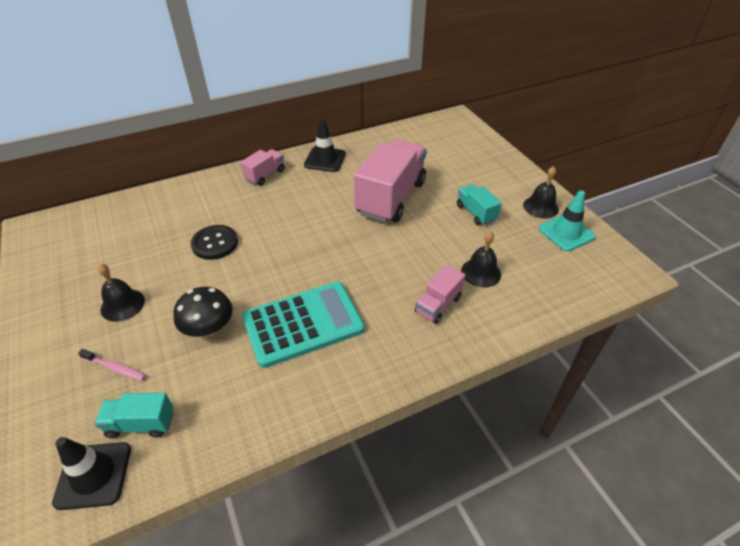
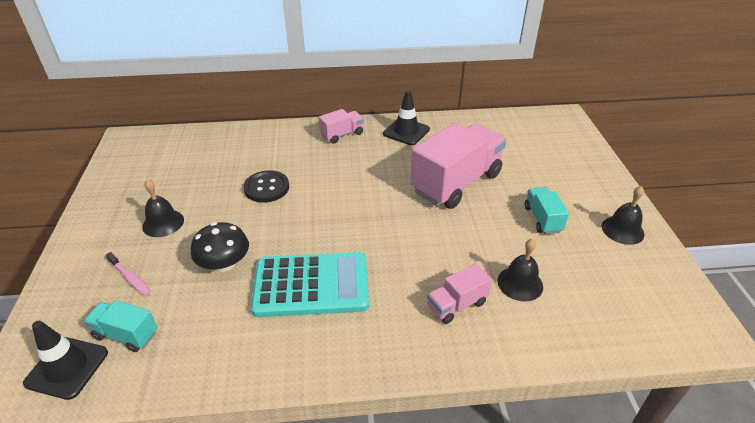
camera: 20 degrees right, 5 degrees down
(566, 233) = (642, 266): turquoise traffic cone -> none

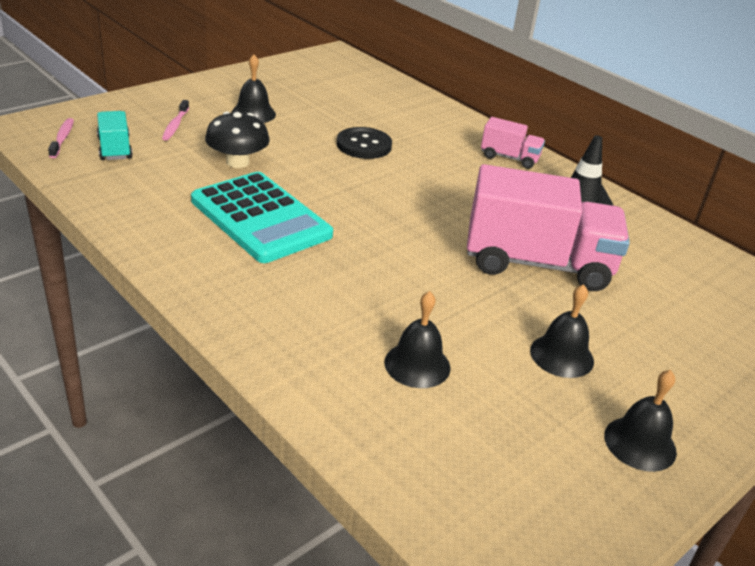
camera: 50 degrees right, 5 degrees down
(67, 368) = (62, 138): black traffic cone -> pink toothbrush
(456, 305) = (330, 323): pink truck -> none
(542, 219) = (561, 355): turquoise truck -> black bell

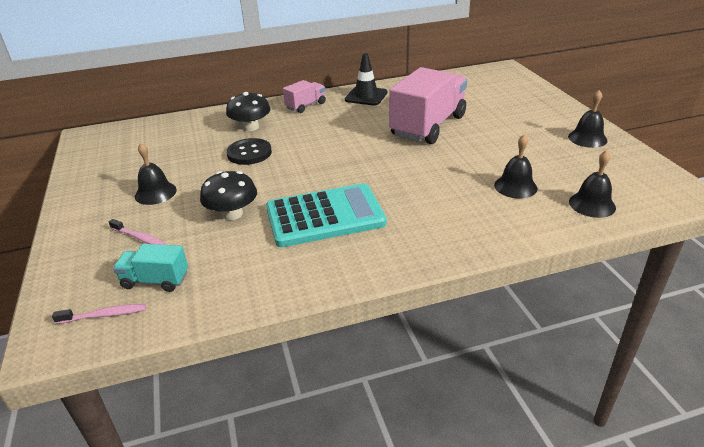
camera: 60 degrees left, 0 degrees up
(62, 138) = (104, 315): pink toothbrush -> pink toothbrush turned 150 degrees clockwise
(423, 133) = (251, 127): none -> black mushroom
(561, 355) = (516, 140): black bell -> black bell (592, 204)

